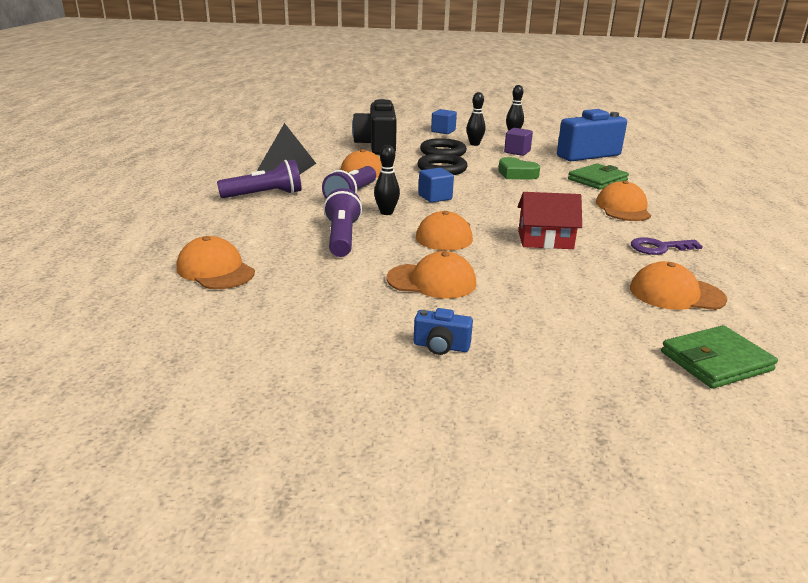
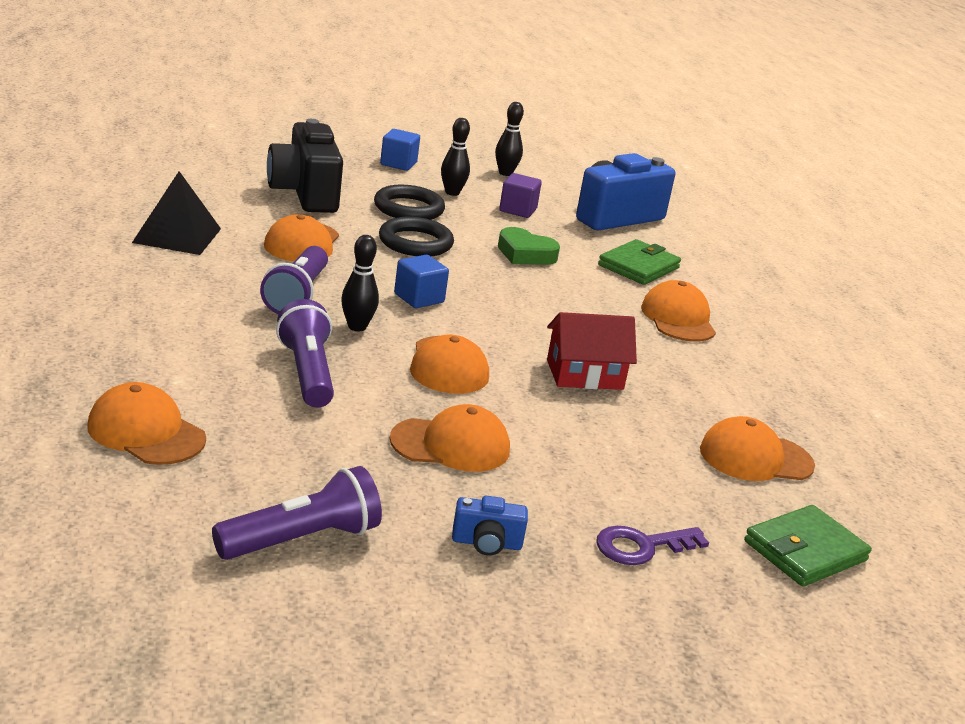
camera: 15 degrees left, 0 degrees up
(264, 195) = (164, 293): purple flashlight -> purple flashlight (302, 539)
(659, 248) = (730, 386): purple key -> purple key (641, 546)

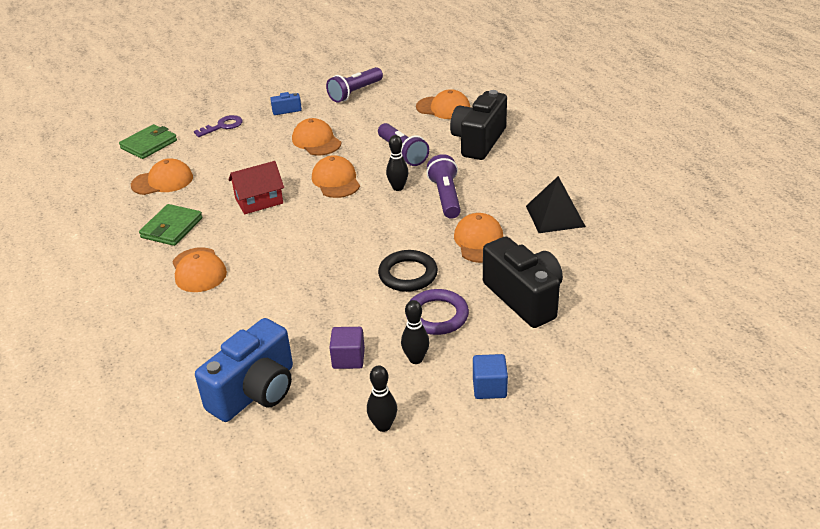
camera: 170 degrees right, 10 degrees up
(157, 350) = (479, 141): none -> black camera
(408, 208) = (437, 316): black ring -> purple ring
(419, 298) = (376, 222): blue cube -> none
(451, 445) = (316, 141): orange cap -> orange cap turned 75 degrees clockwise
(525, 254) = (323, 296): green heart -> none
(638, 267) = (229, 320): green wallet -> green wallet (172, 228)

